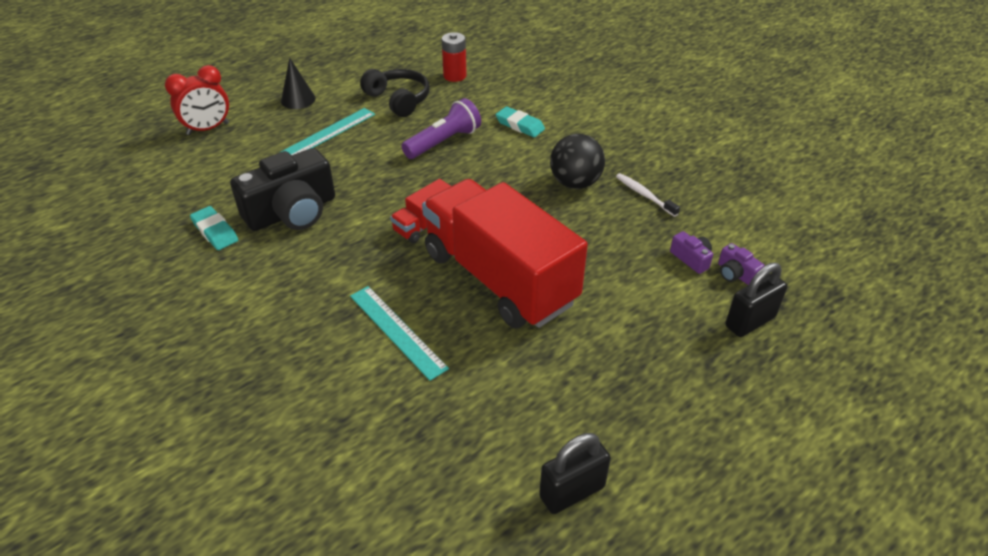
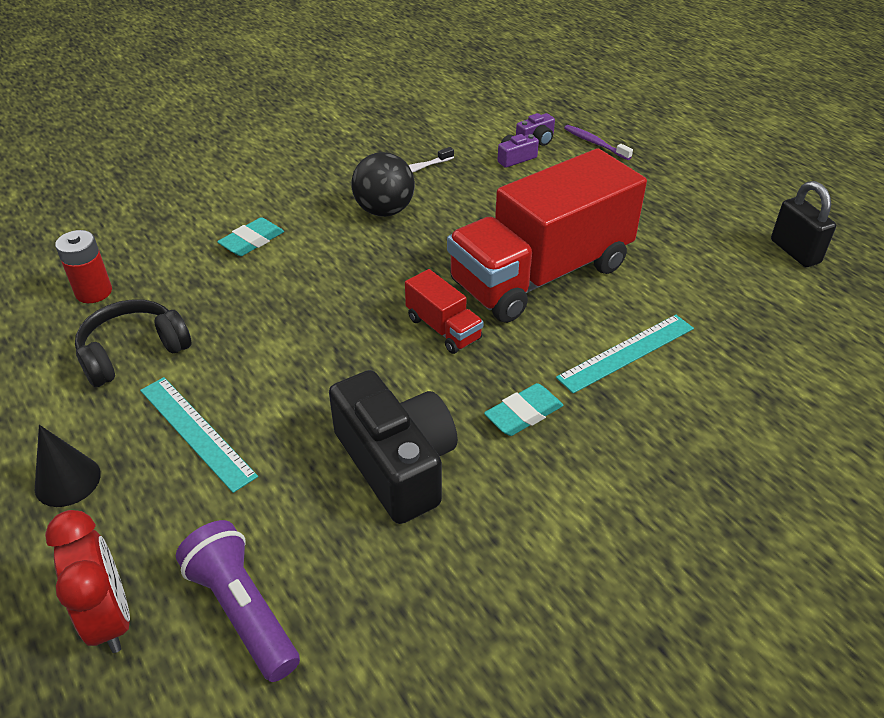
camera: 85 degrees left, 0 degrees up
(215, 231) = (431, 558): turquoise eraser -> turquoise eraser (523, 414)
(444, 142) = (266, 308): purple flashlight -> purple flashlight (242, 610)
(750, 322) = (595, 143): black padlock -> purple toothbrush

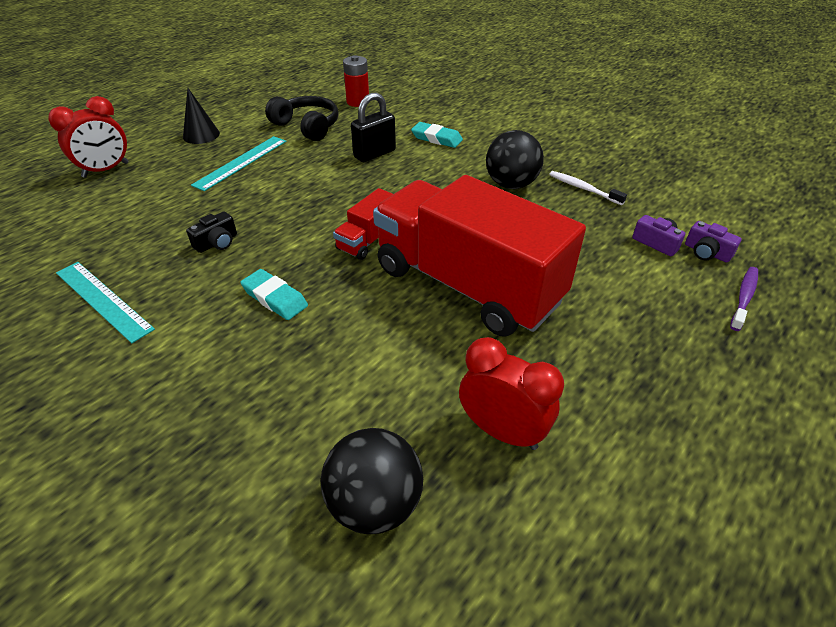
camera: 75 degrees right, 0 degrees up
(242, 610) = (101, 209): purple flashlight -> none
(396, 463) = (217, 242): black camera -> black camera, size x0.43
(626, 353) = (370, 357): turquoise ruler -> turquoise ruler (103, 300)
(717, 293) = (502, 431): none -> red clock
(783, 372) = (375, 504): none -> black ball
(795, 251) = (643, 525): black padlock -> black padlock (374, 154)

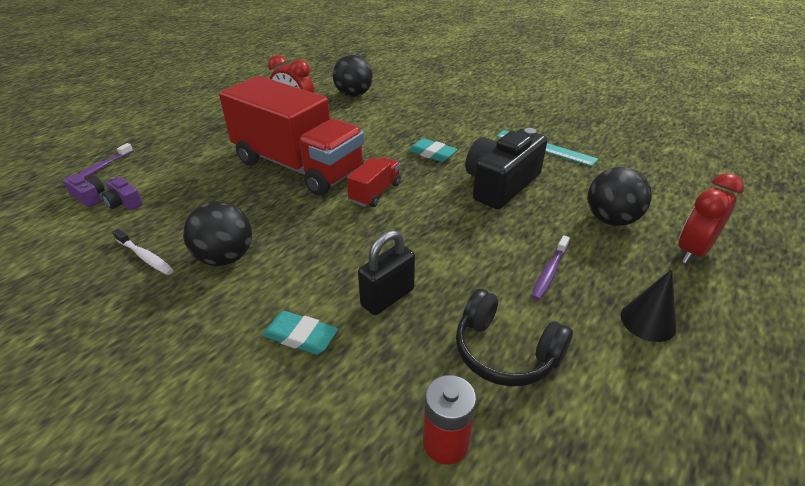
camera: 175 degrees right, 5 degrees down
(141, 198) = (611, 220): none -> black ball
(217, 242) = (500, 184): black camera -> black camera, size x2.34
(241, 162) = (549, 272): turquoise ruler -> purple toothbrush

